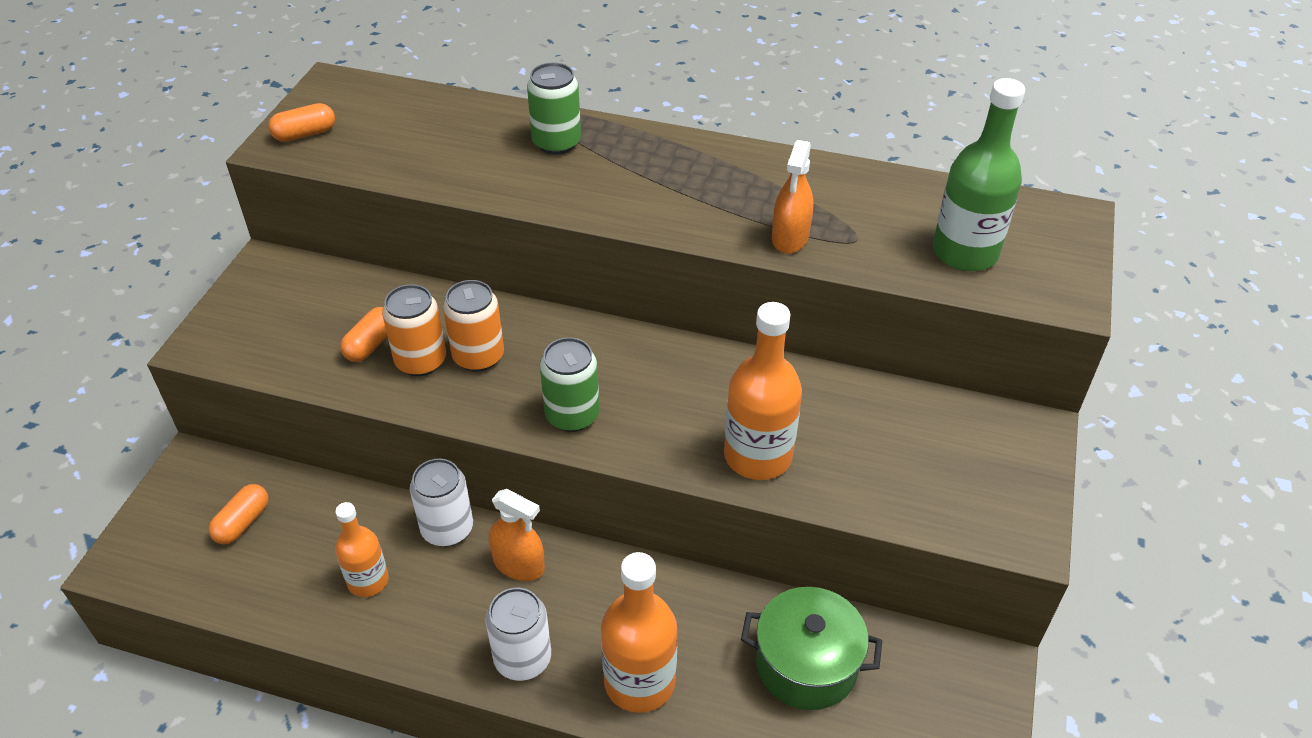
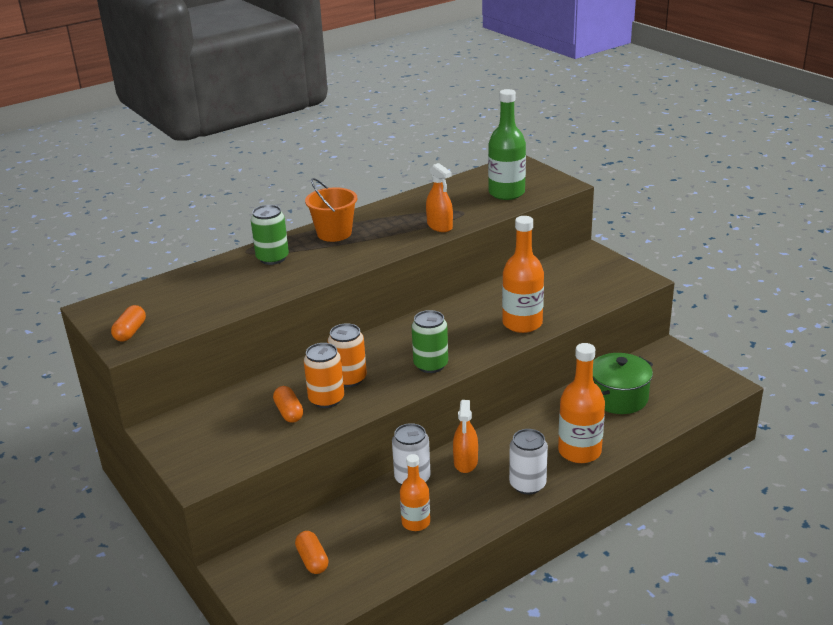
camera: 50 degrees left, 15 degrees down
(519, 564) = (465, 462): orange spray bottle -> orange spray bottle turned 120 degrees clockwise
(668, 157) = (334, 233): none -> orange bucket

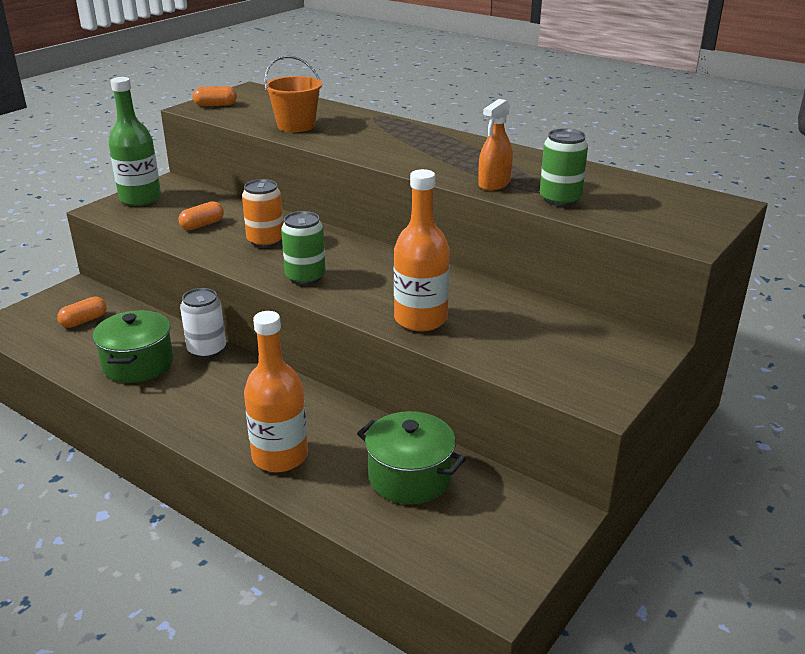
camera: 70 degrees right, 0 degrees up
(272, 258) = (368, 126): green can -> green can (560, 199)
(326, 399) = (227, 237): orange can -> none
(334, 233) = (438, 141): orange bucket -> orange bucket (296, 126)
(416, 522) = (138, 364): orange bottle -> green pot
(465, 462) = (240, 377): orange spray bottle -> none
(506, 193) = (622, 208): green bottle -> green bottle (140, 198)
(527, 484) = (208, 425): white can -> none

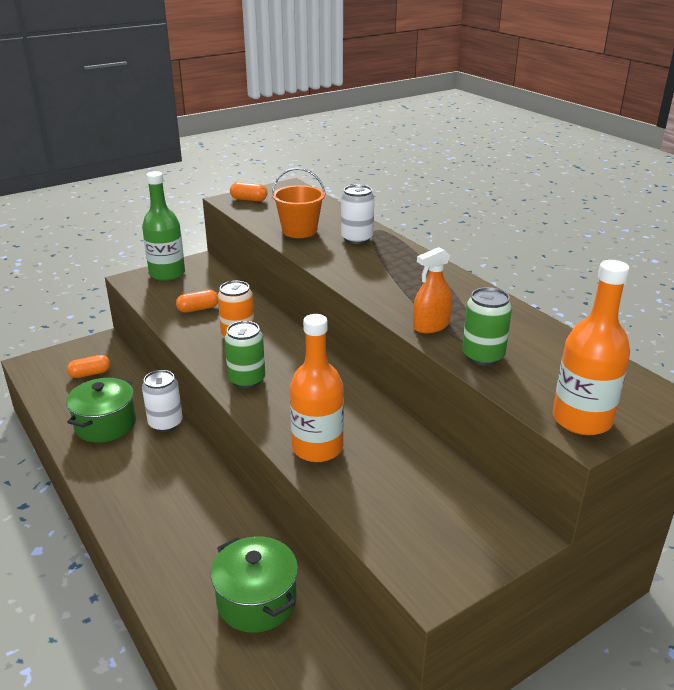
camera: 20 degrees right, 0 degrees up
(280, 456) = (161, 546): orange bottle -> orange bottle (581, 419)
(361, 125) = (357, 239): none -> white can

